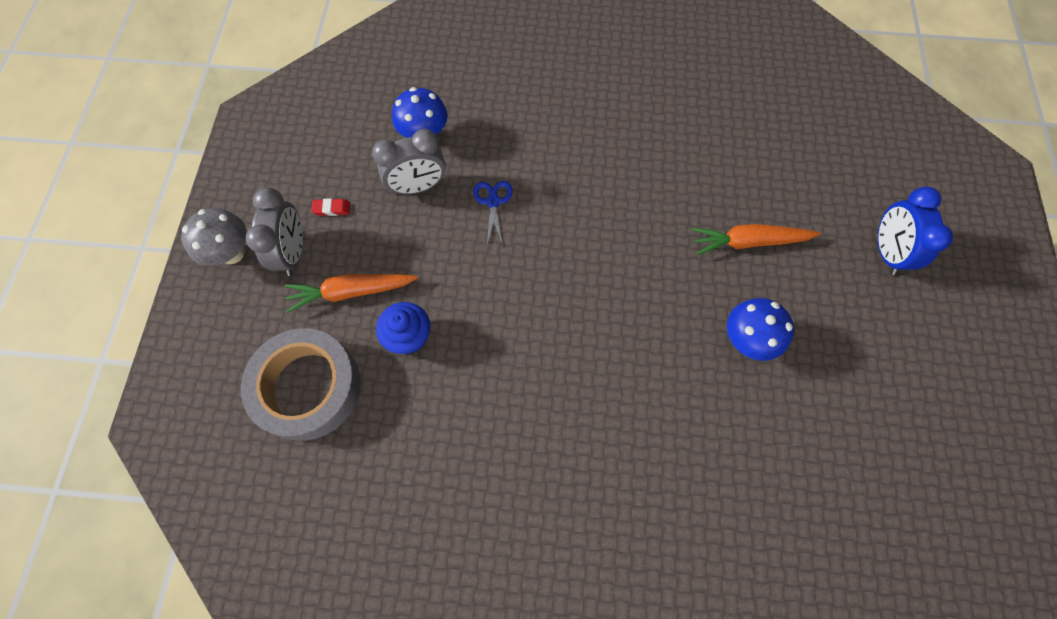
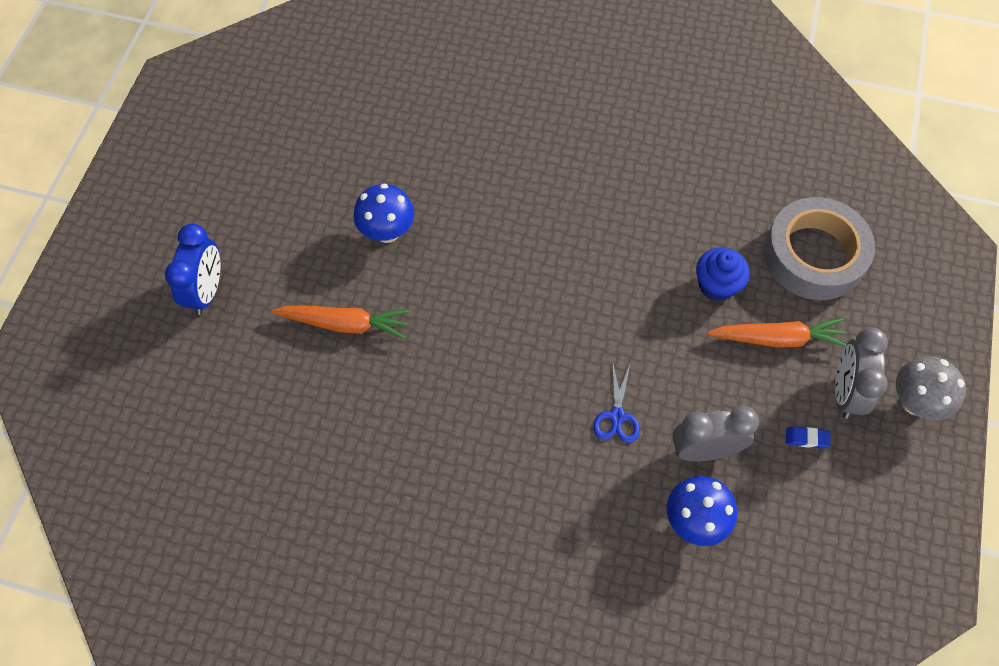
camera: 170 degrees left, 5 degrees down
(332, 209) = (806, 438): red eraser -> blue eraser

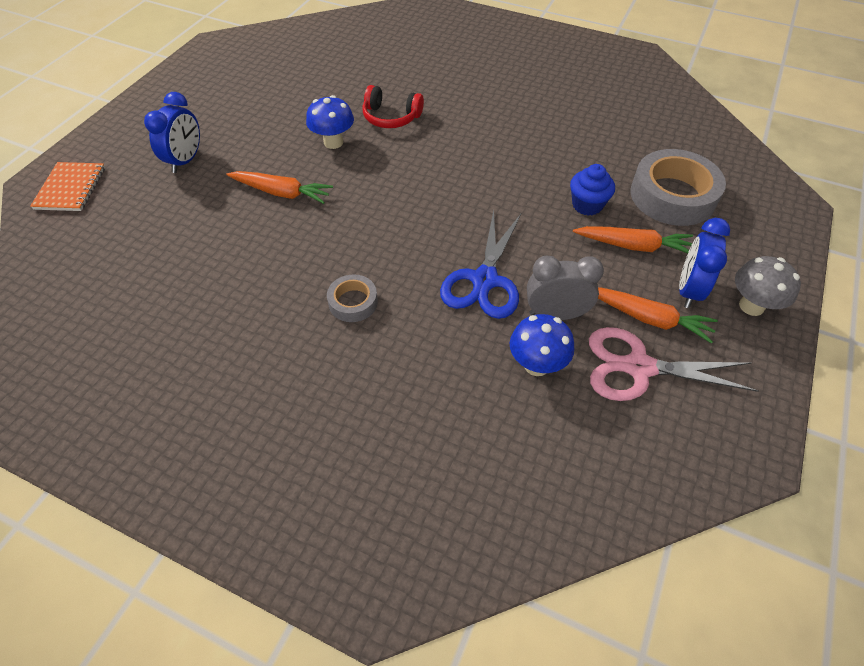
camera: 10 degrees right, 10 degrees down
(74, 359) = (71, 188): none -> orange notebook
(450, 178) = (391, 117): none -> red headphones
(474, 472) = (353, 302): none -> grey tape
(617, 416) = (484, 280): blue scissors -> blue scissors, size x1.95
(803, 505) = (638, 367): none -> pink scissors
(806, 438) = (649, 318): blue eraser -> orange carrot
(845, 392) = (688, 290): grey clock -> blue clock

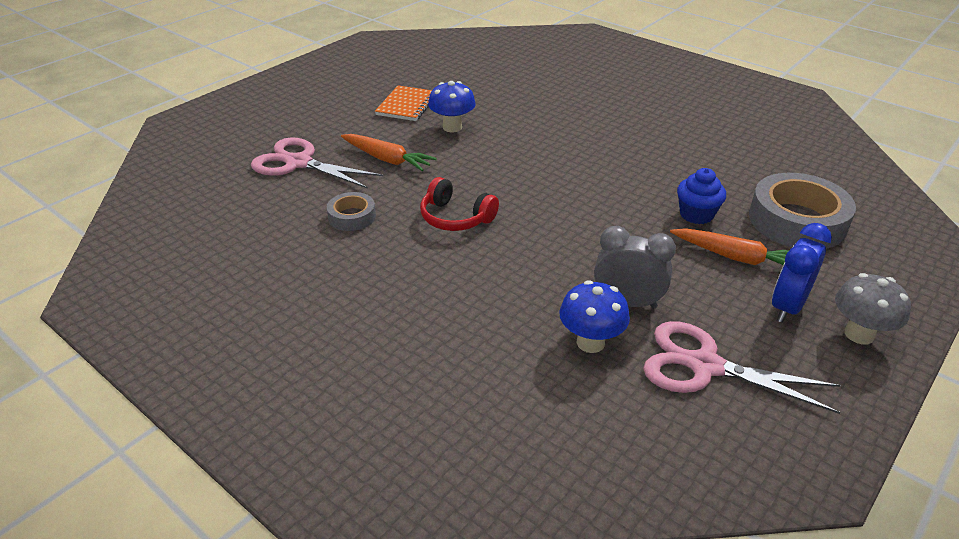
camera: 15 degrees right, 15 degrees down
(71, 188) = (201, 129): orange notebook -> orange notebook (407, 105)
(185, 161) = (309, 123): blue clock -> none
(192, 213) = (299, 163): none -> pink scissors
(353, 302) = (420, 256): grey tape -> grey tape (352, 216)
(391, 117) = (516, 115): red headphones -> red headphones (455, 218)
(484, 280) = (561, 260): blue scissors -> none
(649, 318) = (732, 324): orange carrot -> none

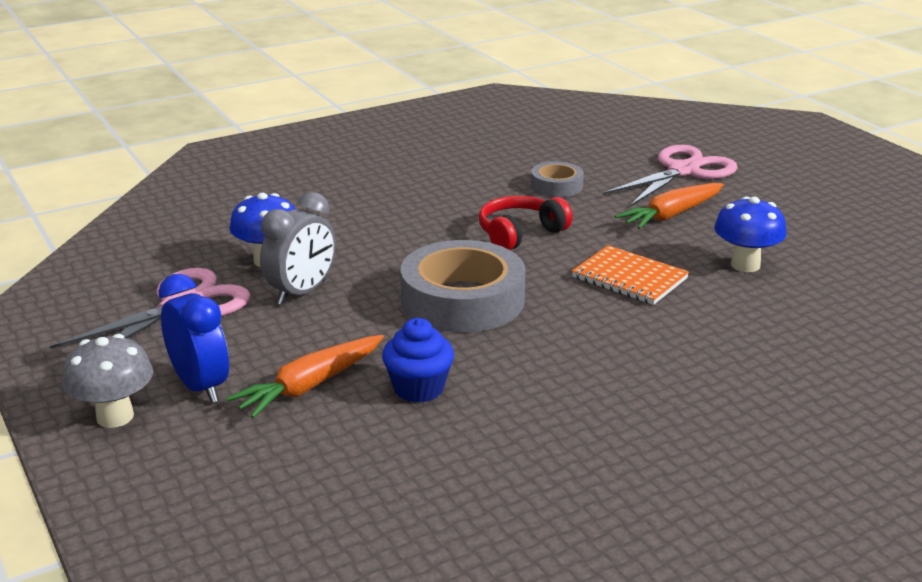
camera: 110 degrees right, 10 degrees down
(407, 105) = (825, 244): orange notebook -> orange notebook (629, 278)
(797, 221) = (341, 471): grey tape -> grey tape (462, 300)

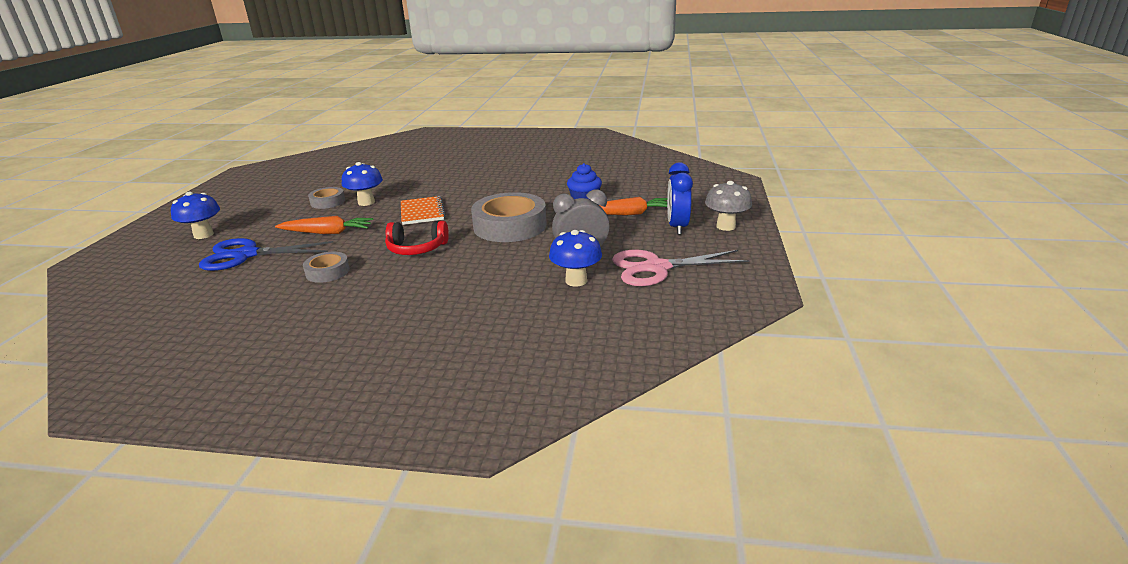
camera: 140 degrees left, 0 degrees up
(683, 171) = (246, 255): pink scissors -> blue scissors
(794, 170) = (203, 235): none -> blue mushroom
(797, 247) = (328, 202): none -> grey tape

